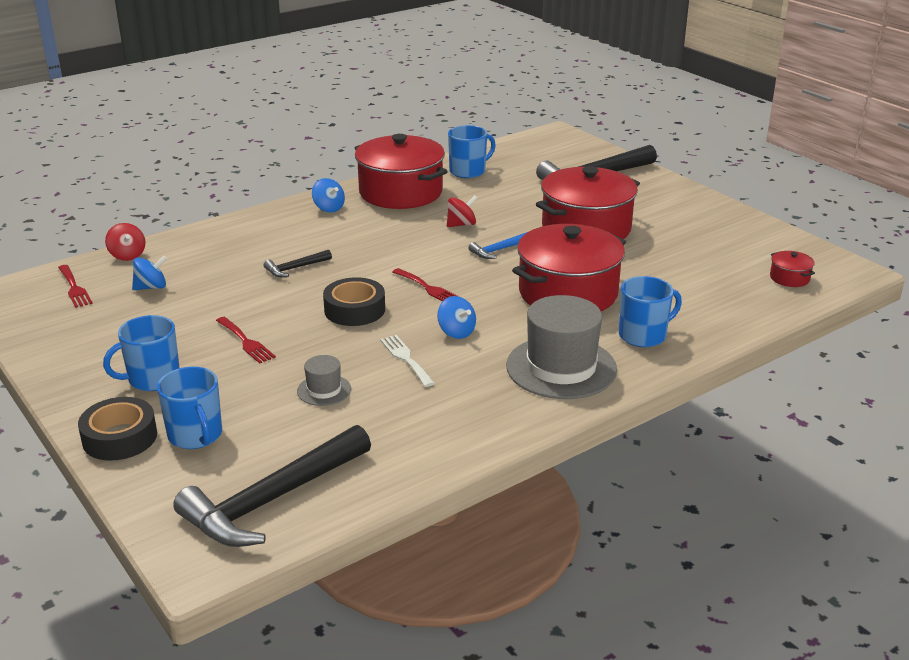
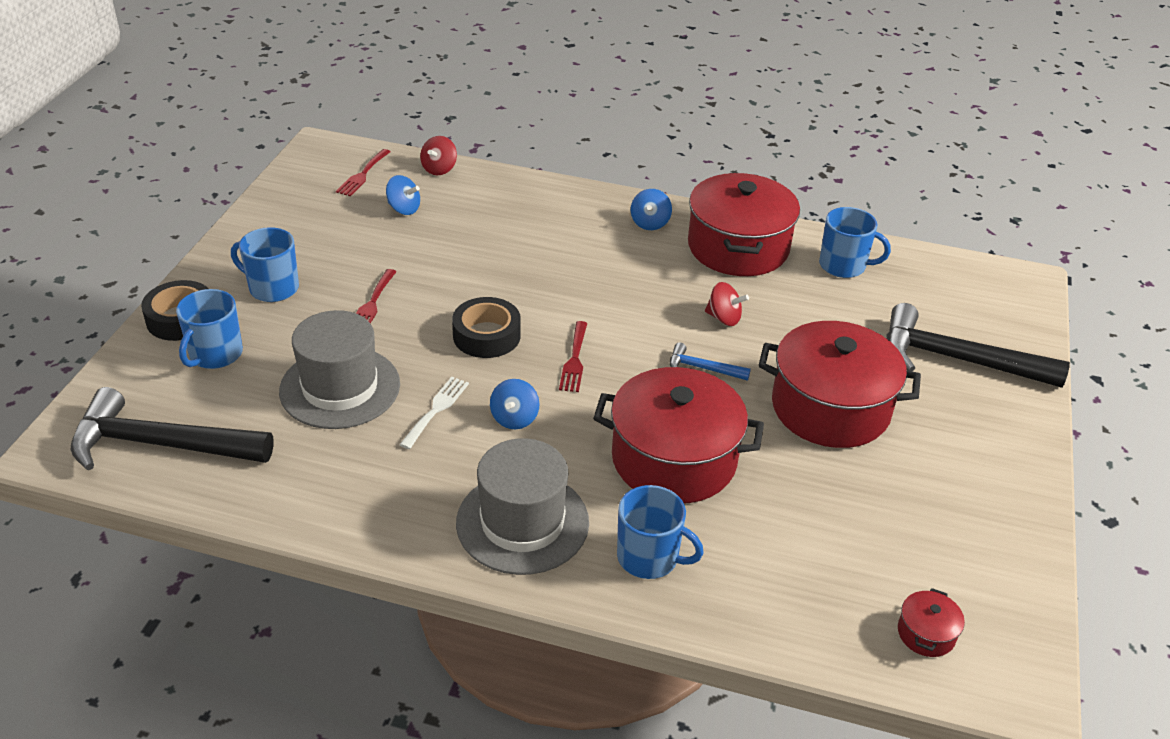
camera: 50 degrees right, 10 degrees up
(295, 268) = (519, 264): black hammer -> none
(324, 390) = (340, 387): grey hat -> grey hat, size x2.11

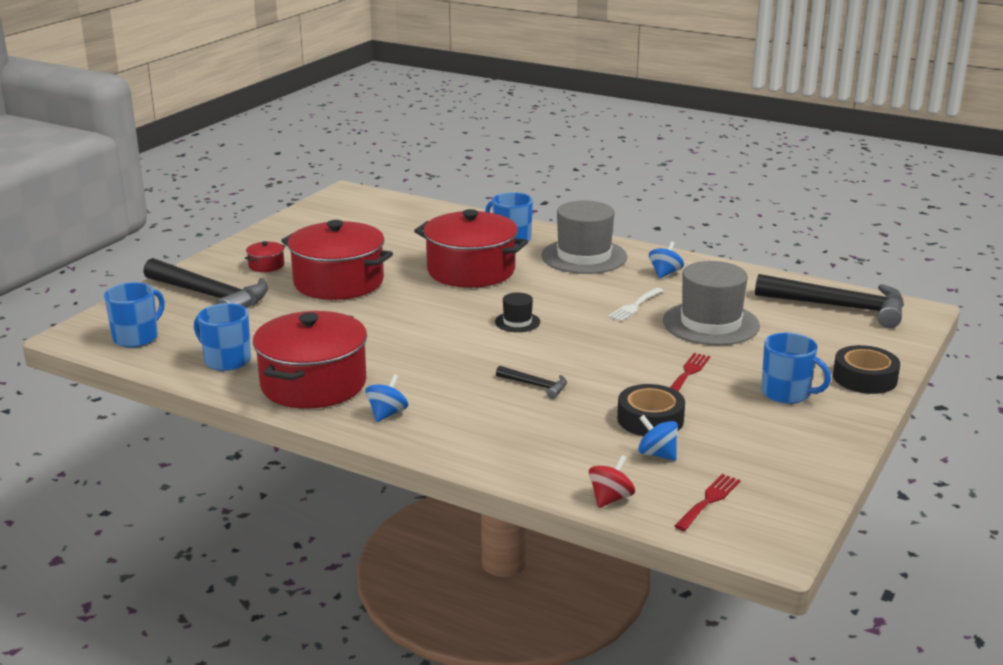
camera: 165 degrees left, 15 degrees down
(215, 354) = (821, 351): blue mug -> blue mug (136, 337)
(486, 335) = (586, 343): black tape -> black tape (650, 419)
(514, 418) = (576, 297): blue spinning top -> blue spinning top (665, 273)
(526, 269) = (536, 385): none -> black hammer
(574, 360) = (517, 322): red fork -> black hat
(702, 368) = (417, 309): blue hammer -> none
(724, 318) = (374, 335): red spinning top -> none
(926, 633) = (375, 208): red pot -> red pot (266, 265)

